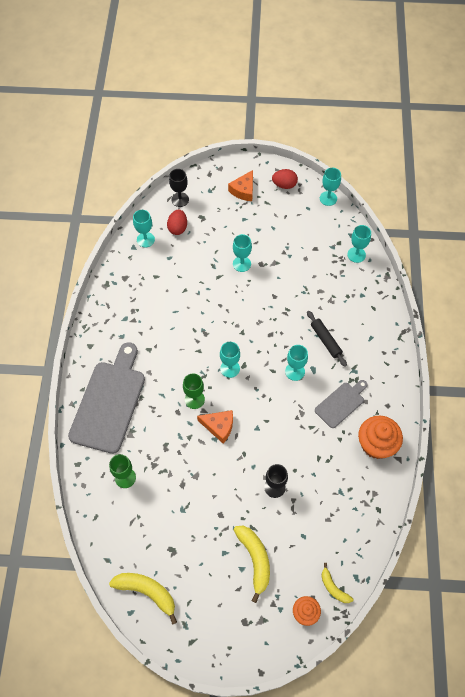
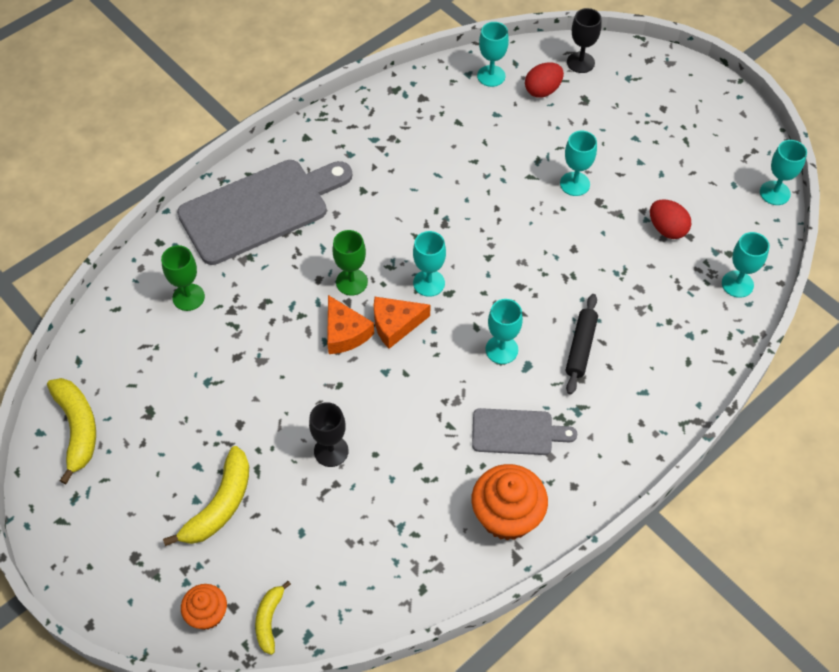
camera: 45 degrees right, 5 degrees down
(243, 190) = (671, 107): orange cheese -> orange cheese (395, 324)
(284, 185) = (732, 137): red egg -> red egg (667, 229)

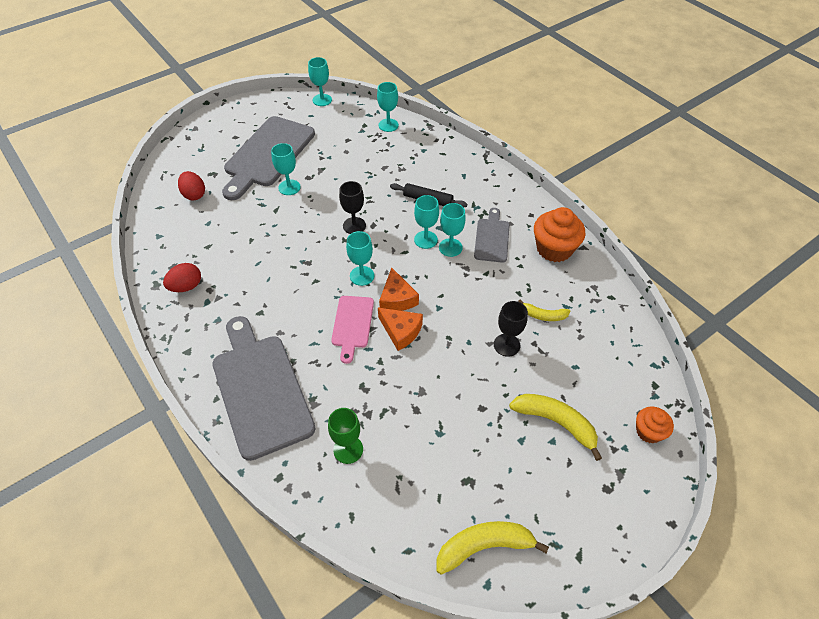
camera: 85 degrees left, 5 degrees down
(269, 620) = (647, 389): yellow banana -> yellow banana (543, 315)
(345, 333) = (401, 331): orange cheese -> orange cheese turned 60 degrees clockwise
(351, 282) = (352, 324): green goblet -> pink cutting board
(491, 76) = (167, 222): turquoise goblet -> turquoise goblet (450, 247)
(580, 62) = (175, 171): black goblet -> black goblet (354, 226)
(634, 150) = (268, 155): none -> grey cutting board
(667, 229) = (339, 149): red egg -> red egg (186, 286)

